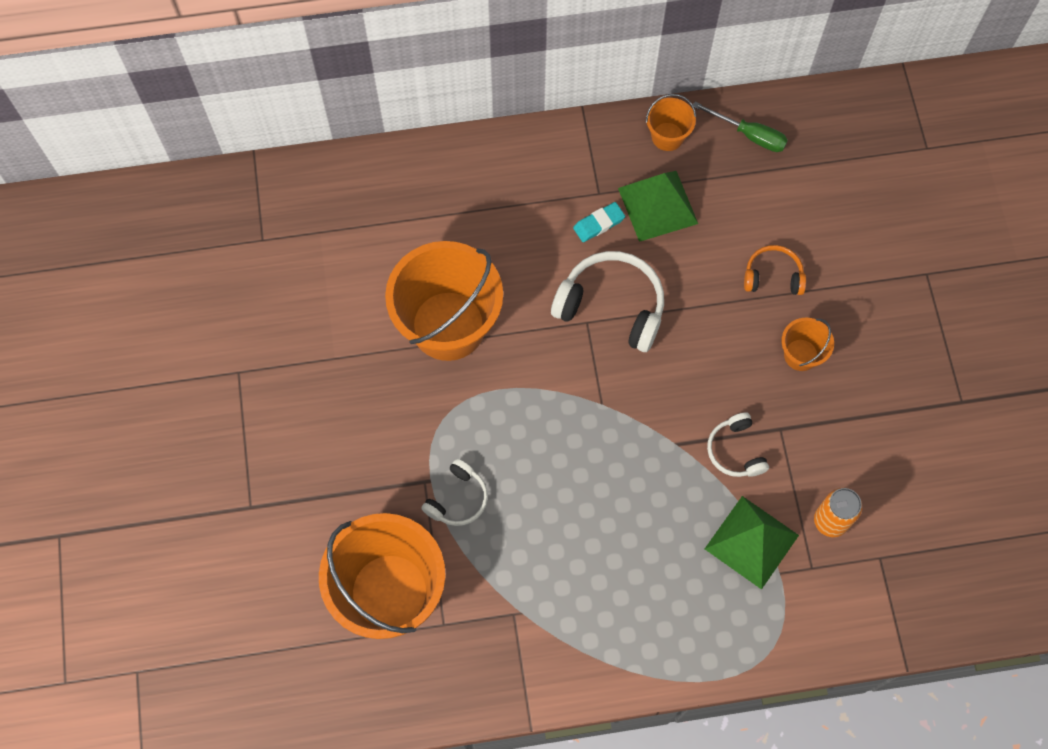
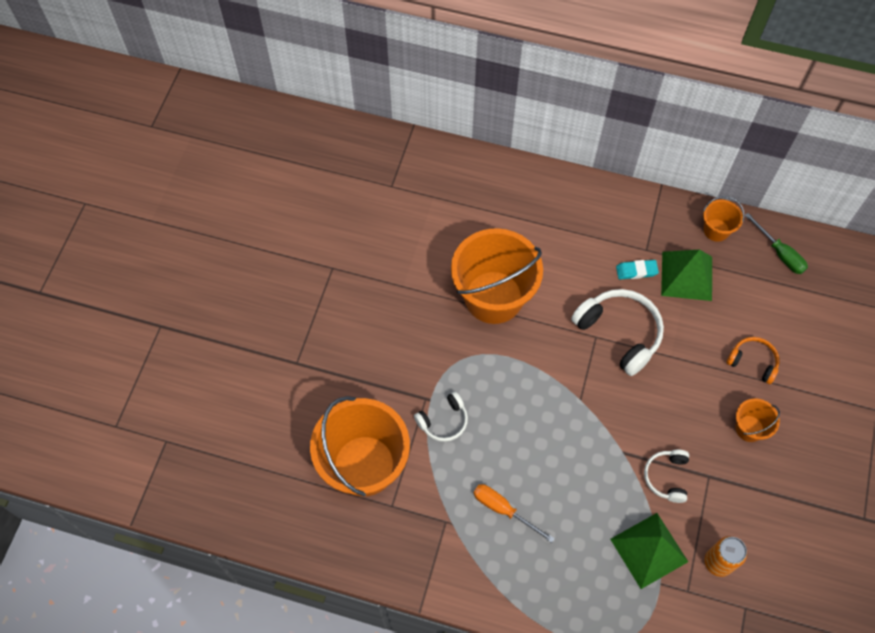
camera: 25 degrees right, 5 degrees down
(572, 570) = (503, 510): none -> orange screwdriver

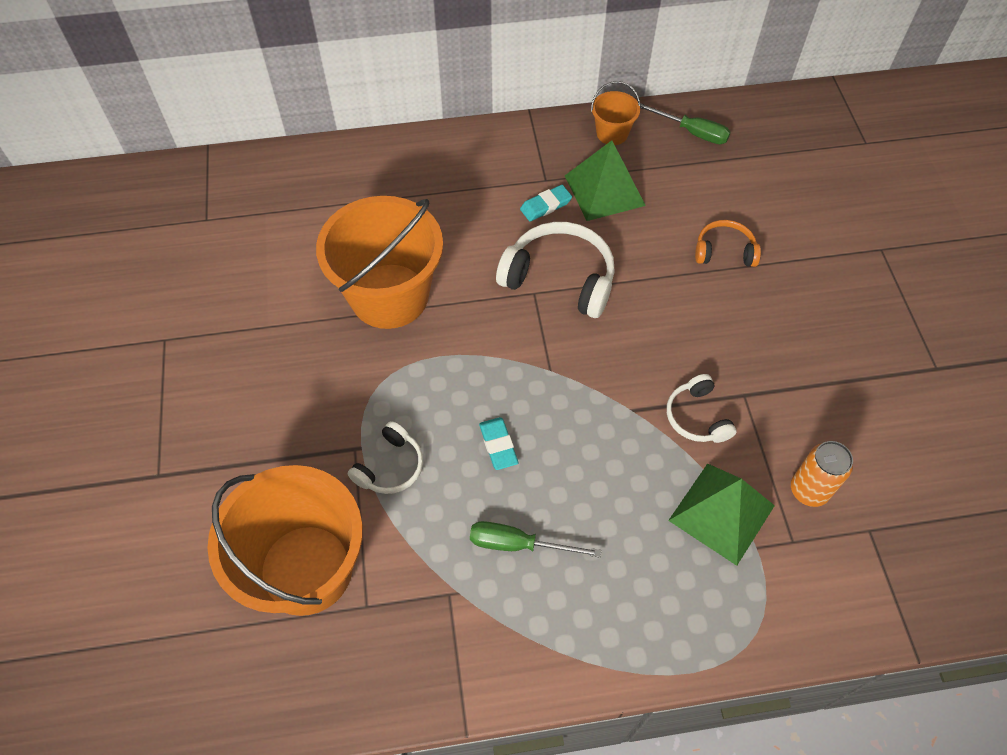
camera: 25 degrees left, 5 degrees down
(503, 510) = (518, 544): orange screwdriver -> green screwdriver
(520, 437) = (498, 445): none -> turquoise eraser
(749, 428) = (759, 323): orange bucket -> none

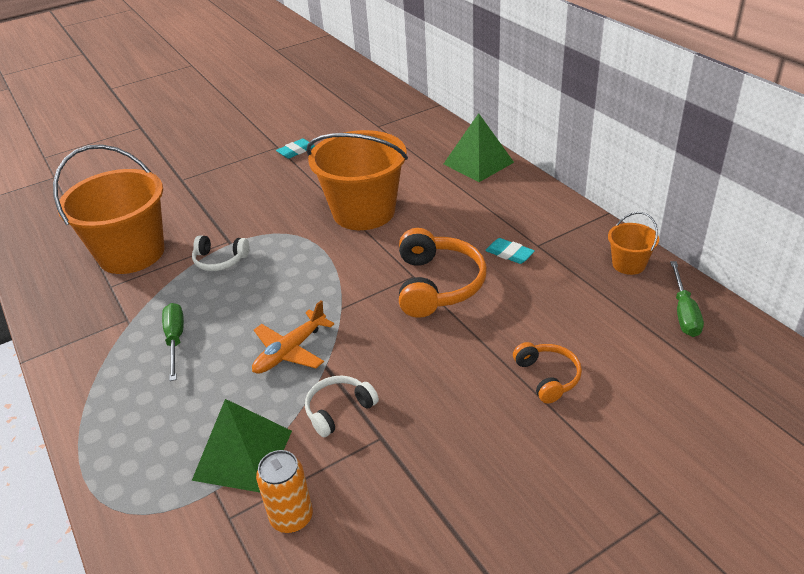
camera: 70 degrees right, 20 degrees down
(498, 445) = (258, 303): turquoise eraser -> turquoise eraser (296, 151)
(559, 278) = (437, 285): white headphones -> orange headphones
(594, 434) = (290, 351): none -> orange plane
(604, 190) = (556, 280): green pyramid -> green pyramid (478, 163)

